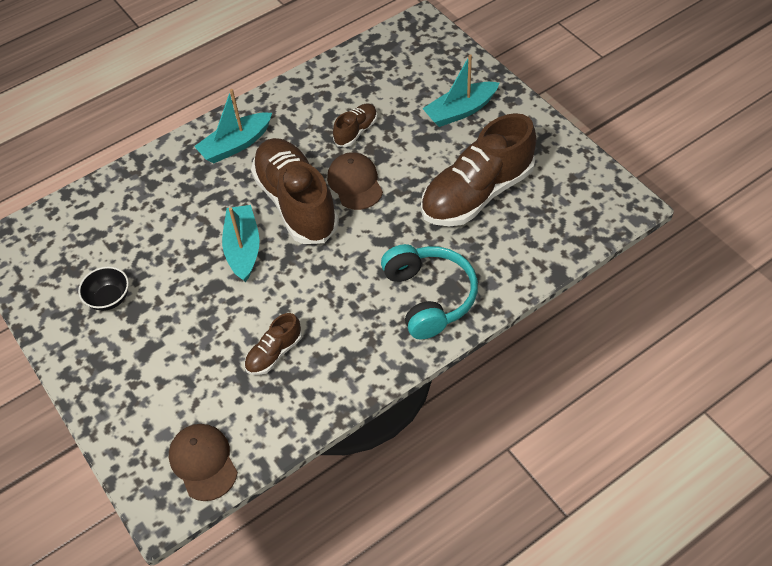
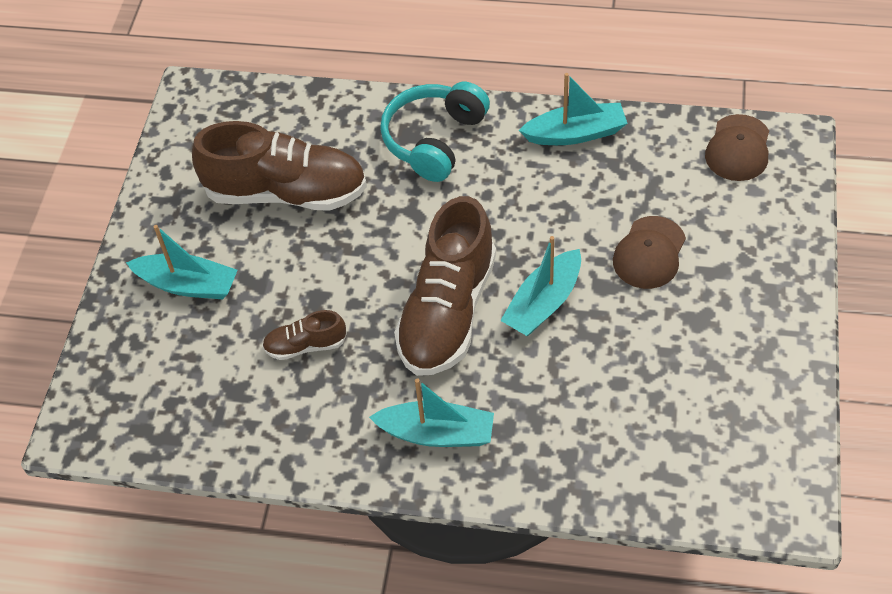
camera: 135 degrees left, 0 degrees up
(109, 298) = (715, 350): black bowl -> none
(274, 353) = (606, 188): brown shoe -> none
(336, 379) = (575, 133): none -> turquoise boat
(355, 183) = (373, 288): brown cap -> brown cap (649, 253)

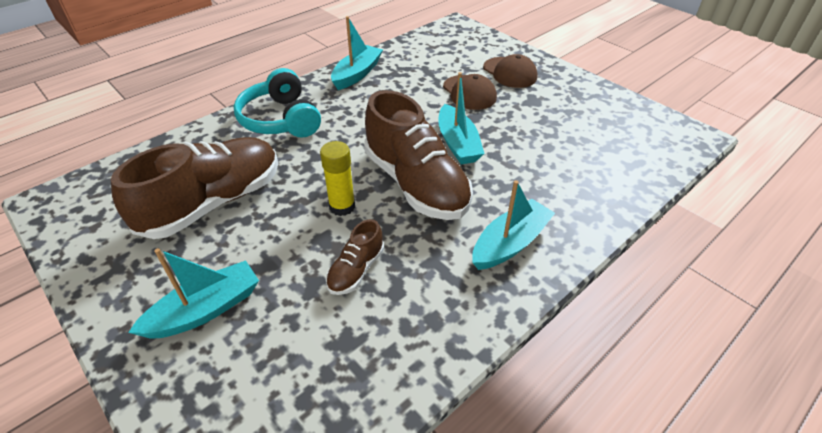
camera: 55 degrees left, 10 degrees down
(365, 281) = (342, 206): none -> yellow glue stick
(738, 148) = (439, 39): brown cap -> brown cap (510, 72)

